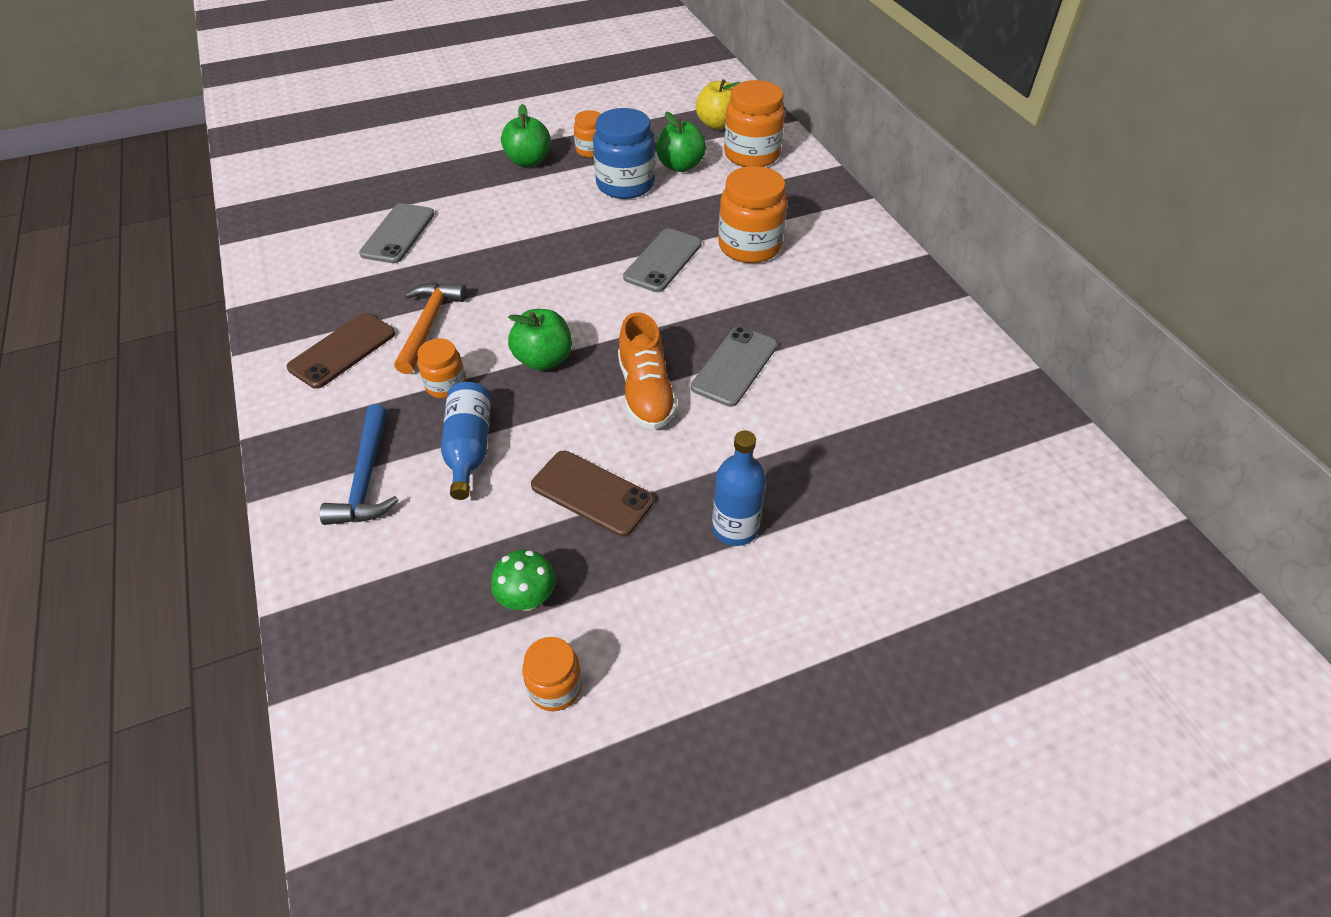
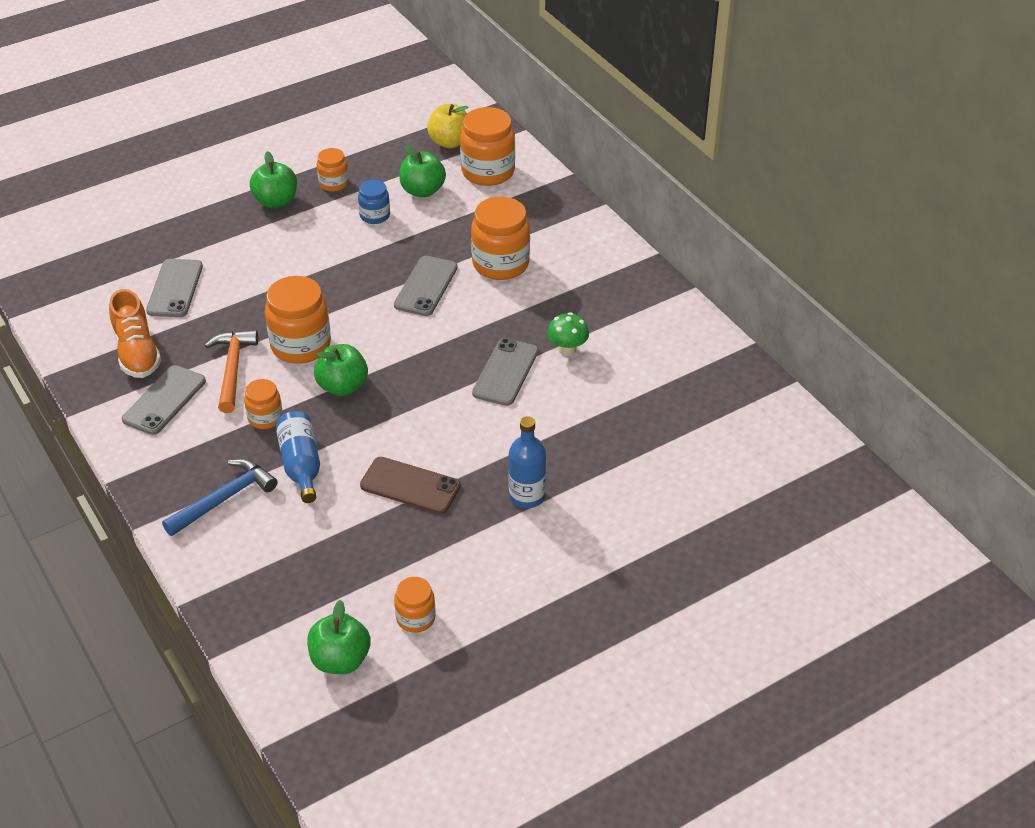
camera: 10 degrees left, 5 degrees down
(342, 350) = (164, 400): brown phone -> grey phone
(366, 478) = (224, 499): blue hammer -> blue hammer turned 120 degrees counterclockwise
(438, 738) = (340, 660): none -> green apple
(510, 308) = (301, 345): none -> orange jar
(527, 599) = (379, 565): green mushroom -> green mushroom (567, 349)
(625, 184) = (375, 215): blue jar -> blue jar, size x0.55
(646, 393) = (436, 403): orange shoe -> orange shoe (137, 352)

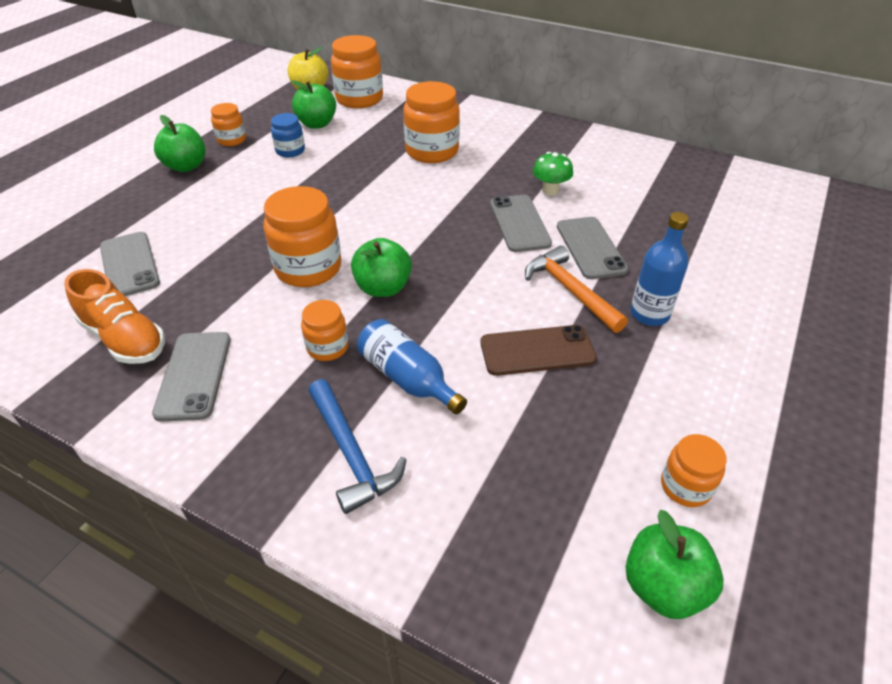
camera: 30 degrees left, 0 degrees up
(224, 499) = (351, 453): blue hammer -> blue hammer turned 135 degrees clockwise
(232, 369) = (252, 315): orange hammer -> orange hammer (570, 290)
(426, 286) = (384, 185): grey phone -> grey phone (590, 248)

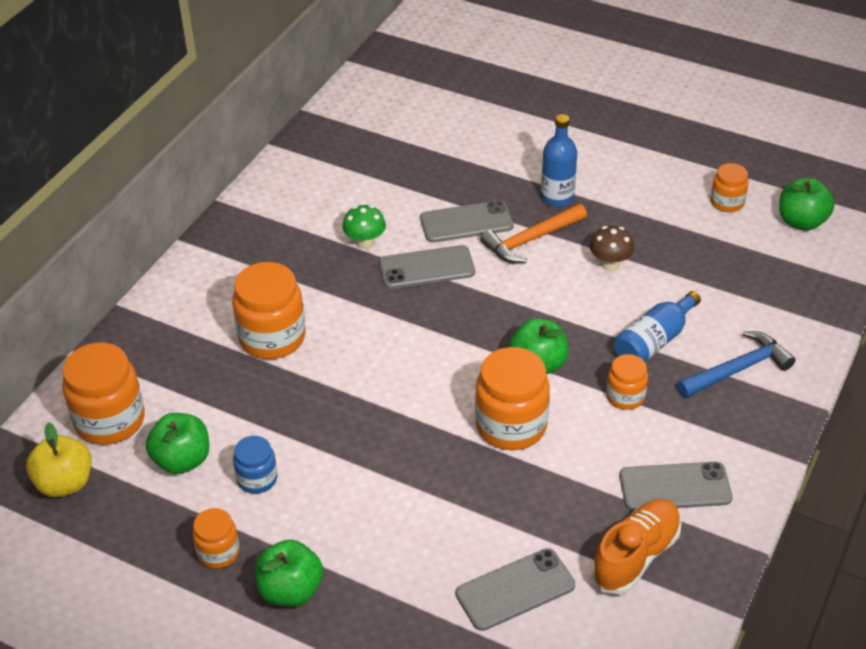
camera: 90 degrees left, 0 degrees up
(537, 351) = (610, 264): brown phone -> brown mushroom

